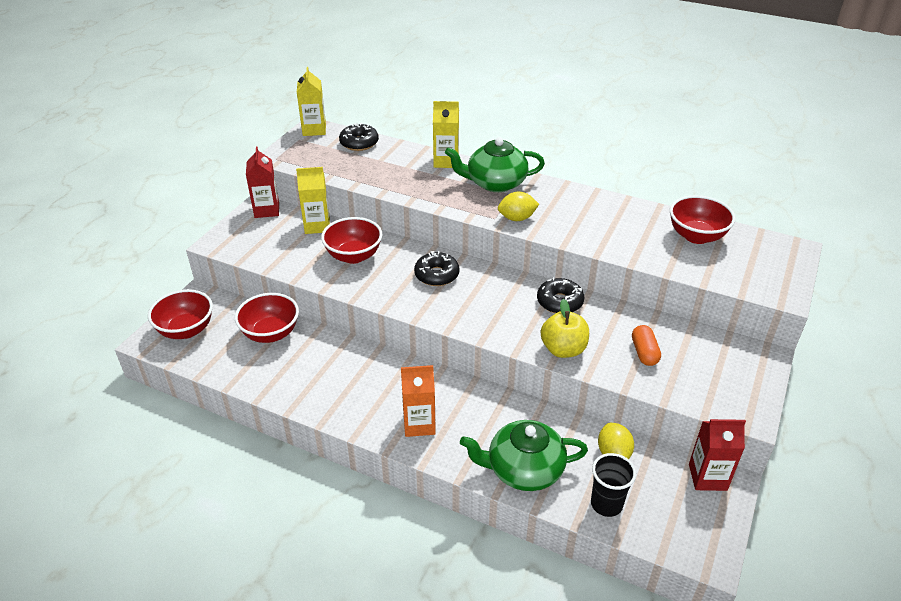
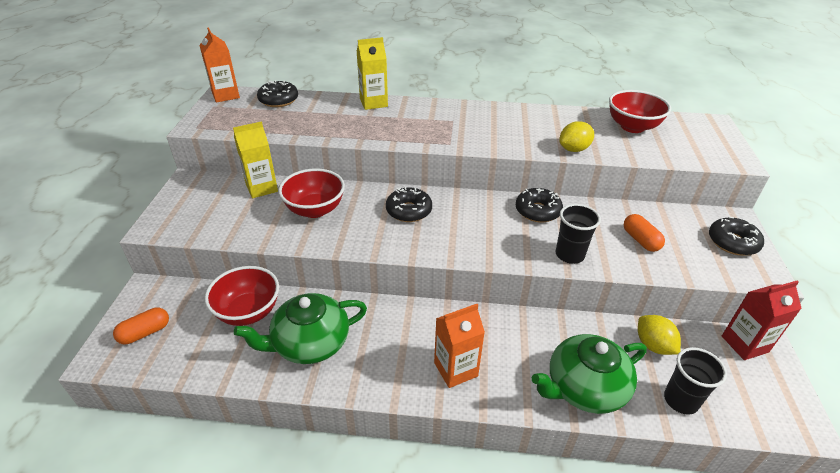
camera: 20 degrees left, 0 degrees up
(186, 330) = (145, 333): red bowl -> orange capsule
(267, 210) = (199, 183): red carton -> none
(314, 130) = (225, 95): yellow carton -> orange carton
(495, 183) = (431, 113): green teapot -> green teapot (310, 343)
(517, 218) = (470, 140): yellow lemon -> yellow lemon (574, 149)
(563, 349) = (569, 255): yellow apple -> black cup
(741, 377) = (732, 242): none -> black donut

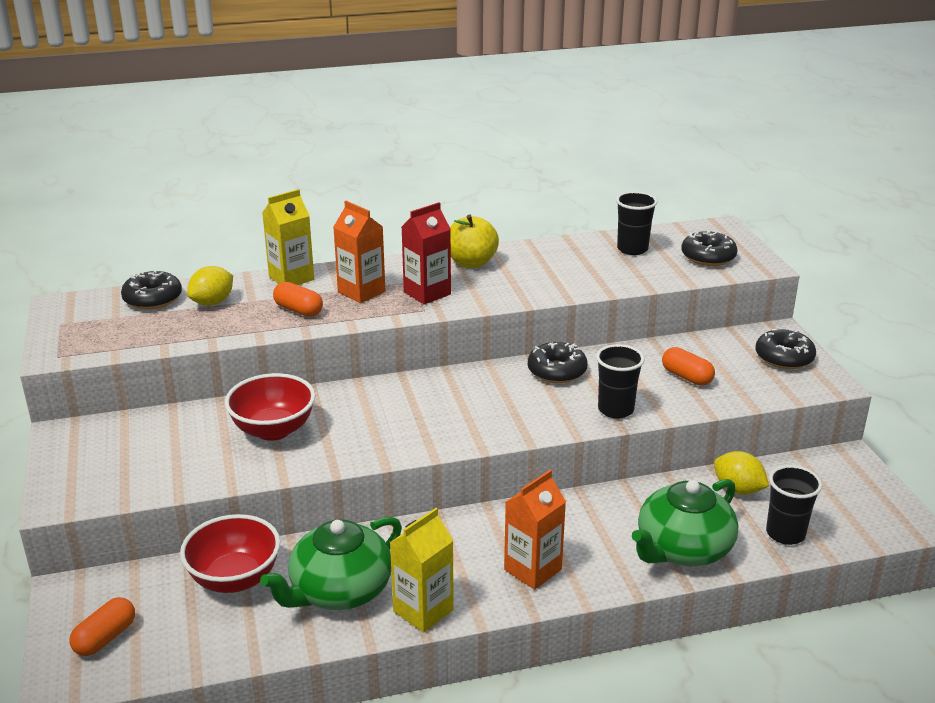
camera: 20 degrees left, 10 degrees down
(225, 95) = (67, 306): orange carton -> orange carton (361, 292)
(262, 188) = (180, 420): yellow carton -> yellow carton (423, 611)
(364, 126) = (298, 310): none -> orange capsule
(409, 211) = (398, 404): black donut -> black donut (708, 257)
(503, 115) = (471, 263): none -> yellow apple
(574, 149) = (577, 287): yellow lemon -> yellow lemon (212, 302)
(632, 127) = (632, 249): red bowl -> black cup
(744, 344) = (829, 464): red carton -> red carton (427, 293)

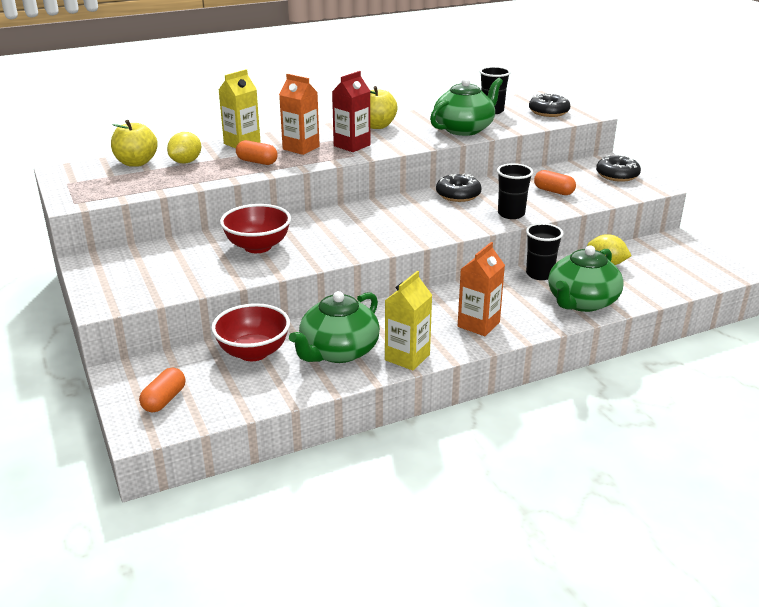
camera: 10 degrees left, 0 degrees up
(153, 299) = (136, 163): black donut -> yellow apple
(583, 277) = (464, 129): none -> green teapot
(785, 533) = (649, 286): black cup -> black cup (539, 274)

